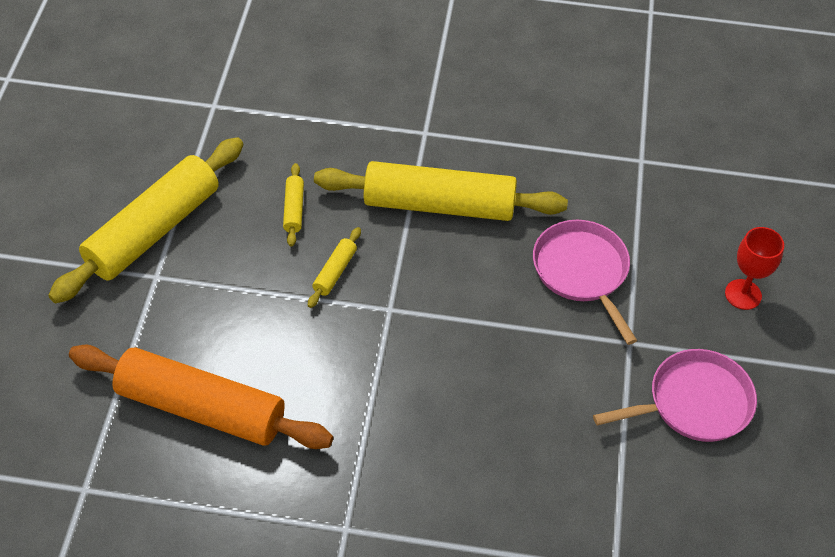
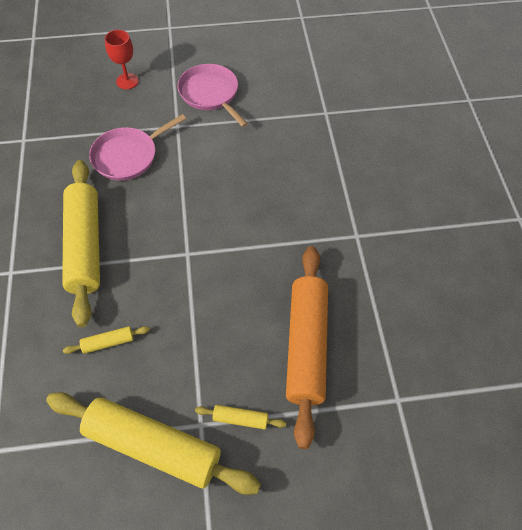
camera: 105 degrees left, 5 degrees up
(335, 272) = (163, 296): yellow rolling pin -> yellow rolling pin (240, 419)

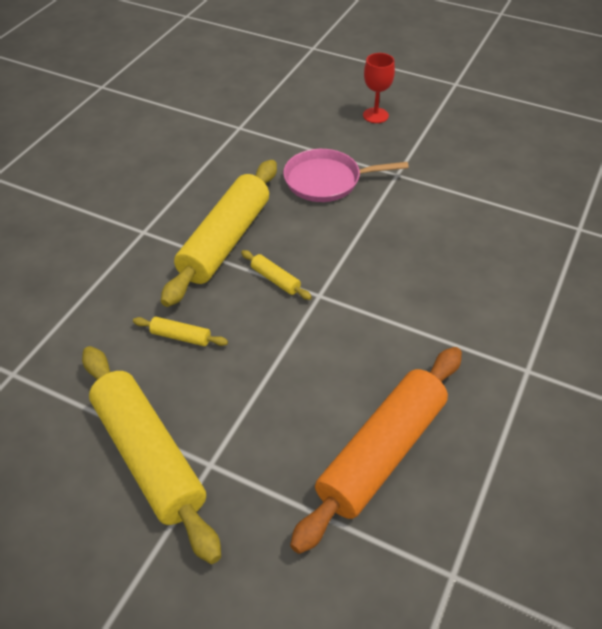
camera: 35 degrees right, 10 degrees down
(210, 94) = (455, 159): pink pan -> none
(240, 419) = (254, 484): yellow rolling pin -> yellow rolling pin (275, 280)

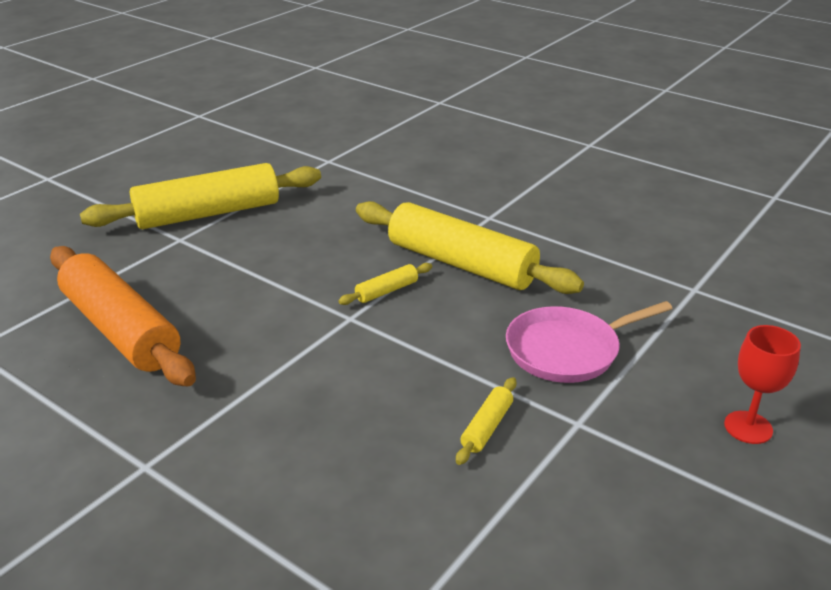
camera: 100 degrees right, 15 degrees down
(181, 336) = (330, 232): yellow rolling pin -> yellow rolling pin (487, 427)
(326, 181) = (567, 350): pink pan -> pink pan turned 120 degrees counterclockwise

